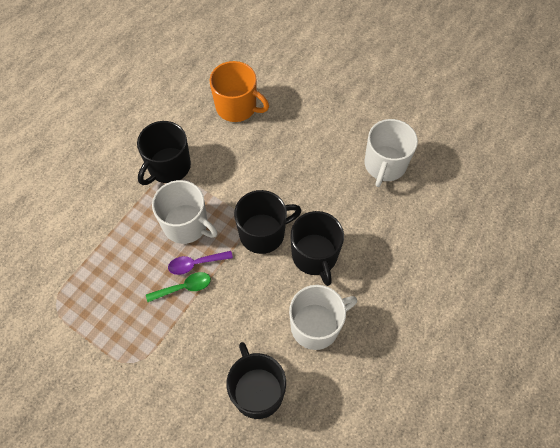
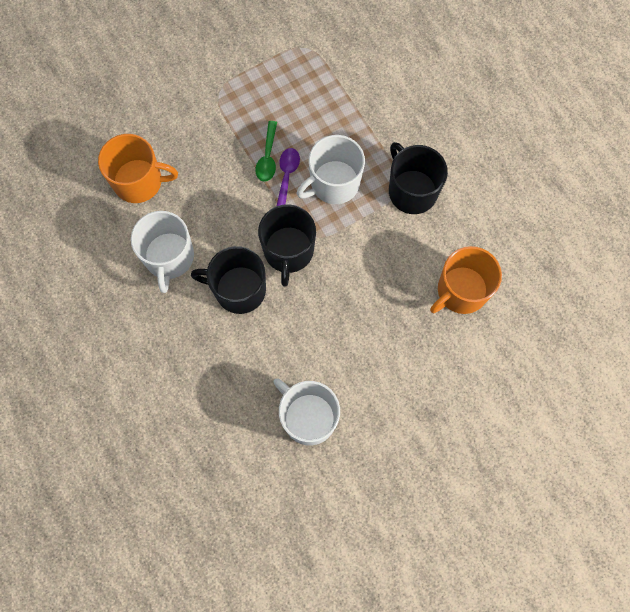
camera: 115 degrees right, 10 degrees up
(257, 391) = (139, 181): black mug -> orange mug

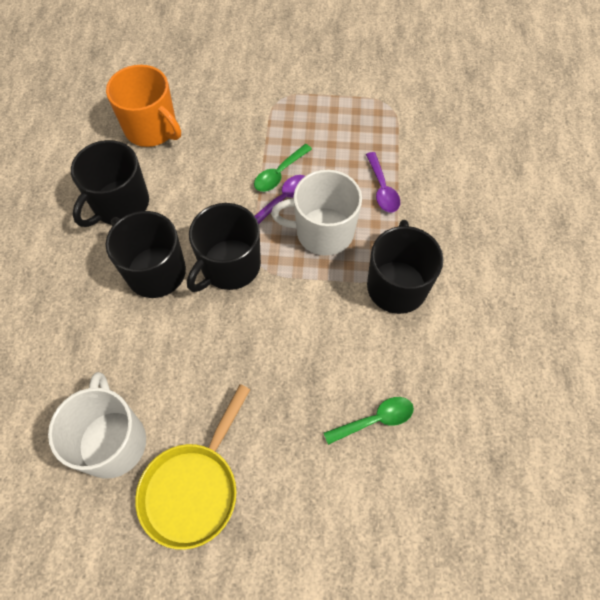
camera: 35 degrees right, 10 degrees down
(169, 257) = (120, 204): white mug -> black mug
(351, 123) = (382, 189): none -> purple spoon
(382, 408) = (193, 488): none -> yellow pan
(461, 291) = (375, 420): orange mug -> green spoon

